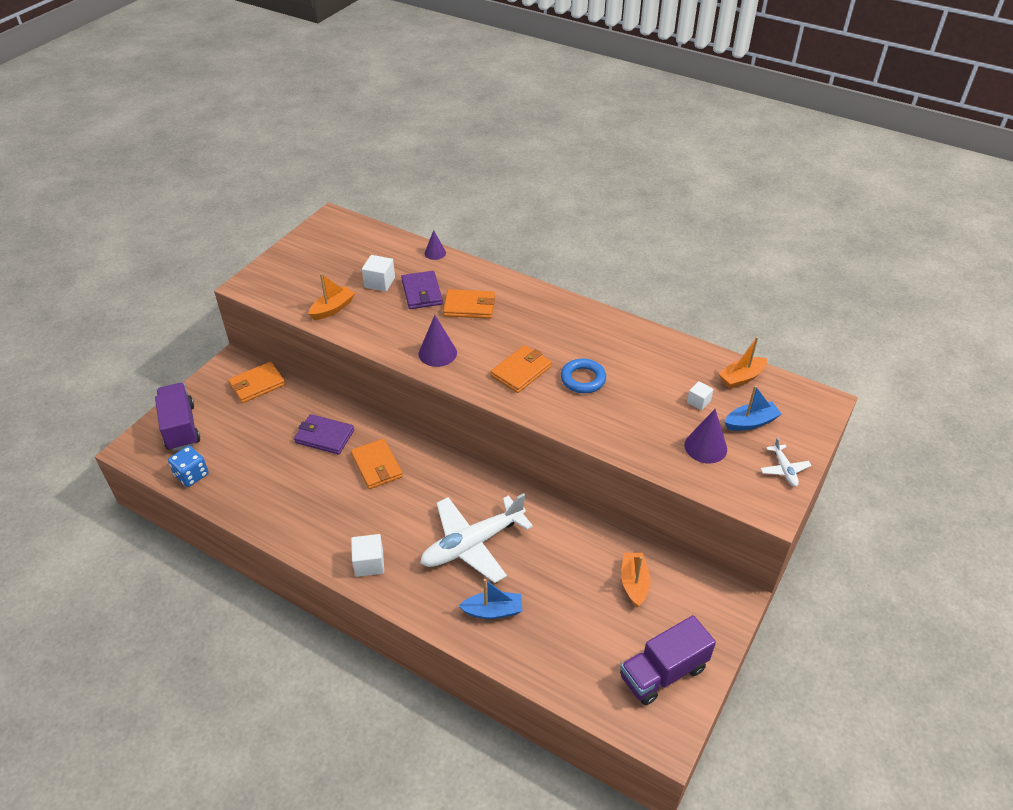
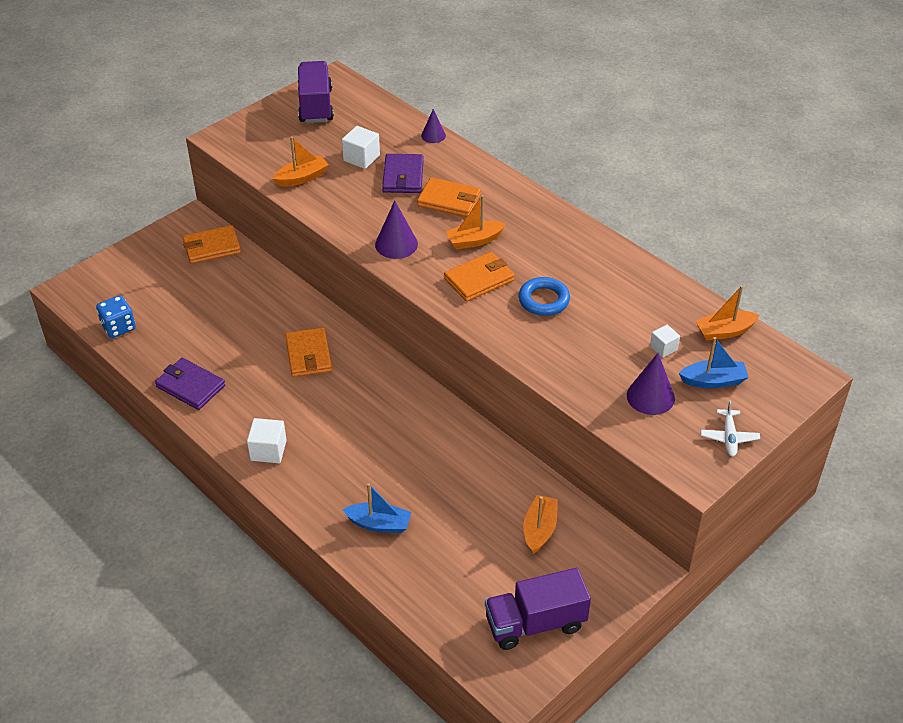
camera: 15 degrees right, 0 degrees up
(181, 427) = (122, 277): purple truck -> purple truck (316, 106)
(324, 436) = (264, 314): purple wallet -> purple wallet (190, 386)
(472, 544) = (381, 454): white plane -> none
(504, 338) = (474, 241): none -> orange boat

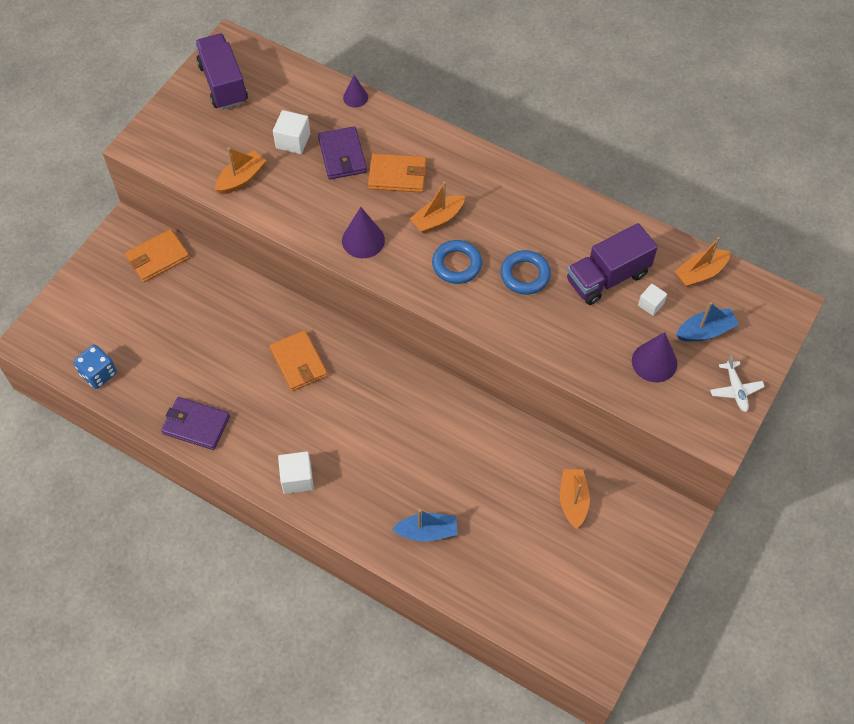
camera: 15 degrees left, 15 degrees up
(479, 279) = (457, 264): orange wallet -> blue ring
(535, 623) = (597, 597): purple truck -> purple truck (607, 277)

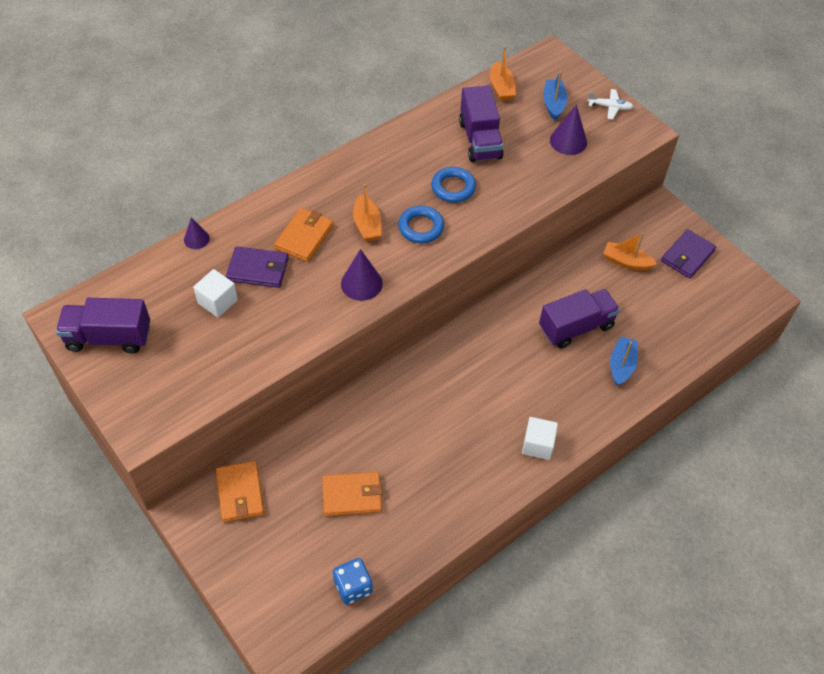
camera: 70 degrees left, 5 degrees down
(196, 425) = (449, 512): purple wallet -> purple wallet (687, 256)
(241, 178) = (238, 356): orange boat -> none
(298, 362) = (419, 407): orange wallet -> orange wallet (352, 495)
(457, 474) = (576, 327): none -> purple truck
(650, 304) = (516, 124): white cube -> none

